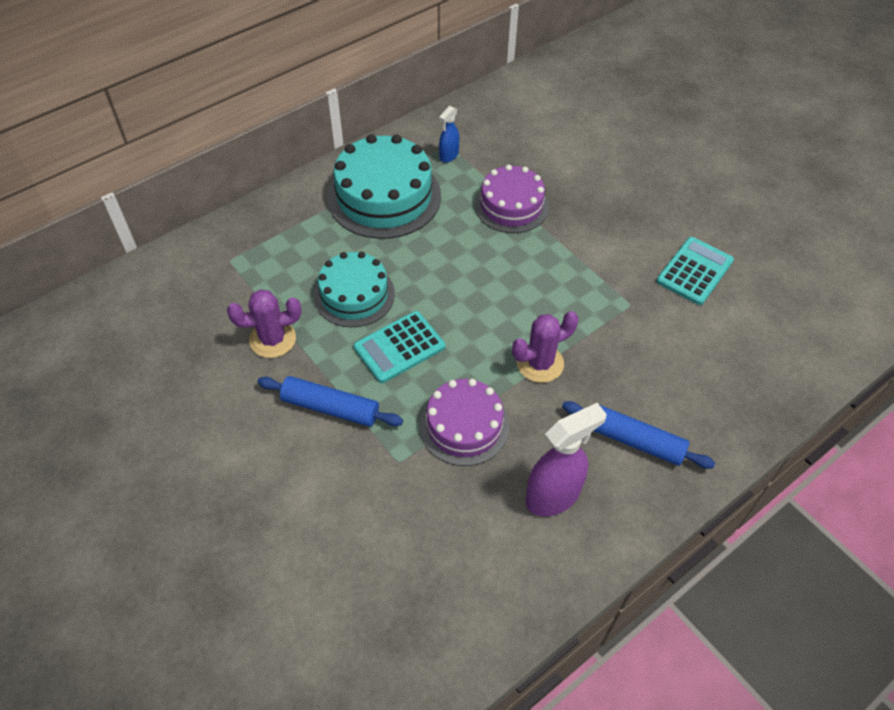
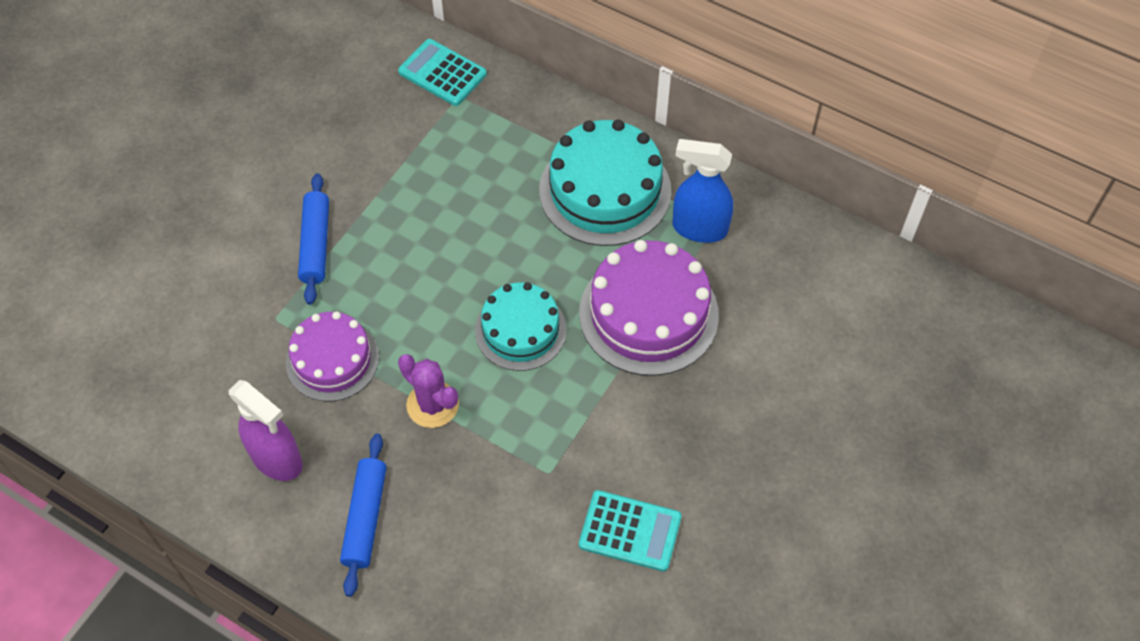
camera: 70 degrees right, 5 degrees up
(272, 339) = (376, 169): purple cactus -> none
(354, 295) = (457, 213): turquoise cake -> turquoise cake (520, 330)
(399, 347) = (406, 274): turquoise calculator -> turquoise calculator (442, 73)
(448, 156) = (699, 228): blue spray bottle -> blue spray bottle, size x1.85
(511, 205) = (648, 314): purple cake -> purple cake, size x1.53

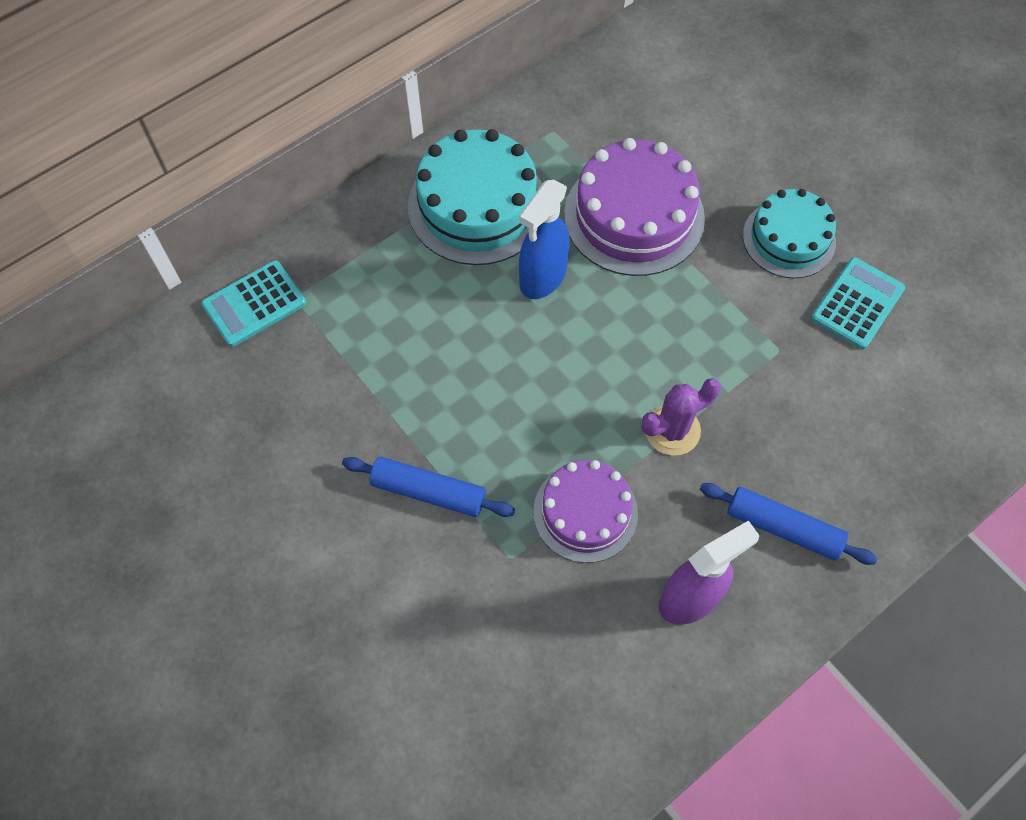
camera: 70 degrees left, 5 degrees up
(520, 330) = (613, 327): turquoise cake -> turquoise cake (789, 238)
(699, 228) = (554, 146): blue spray bottle -> blue spray bottle (542, 278)

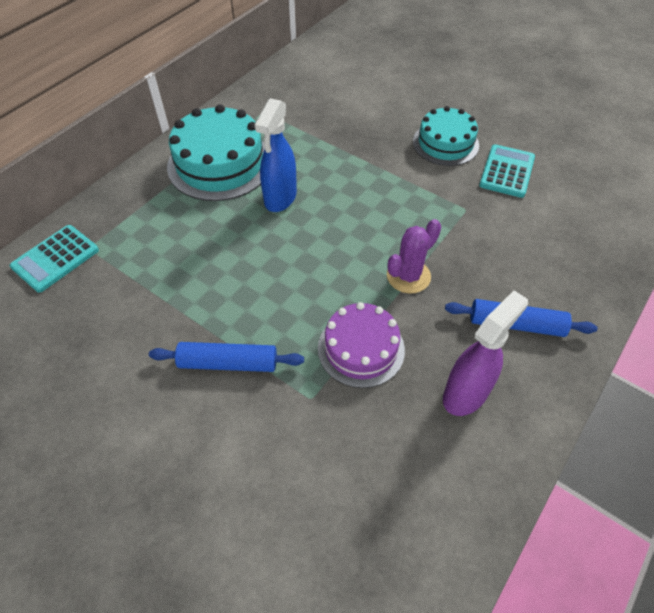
camera: 15 degrees left, 10 degrees down
(634, 216) = (334, 149): purple cake -> none

